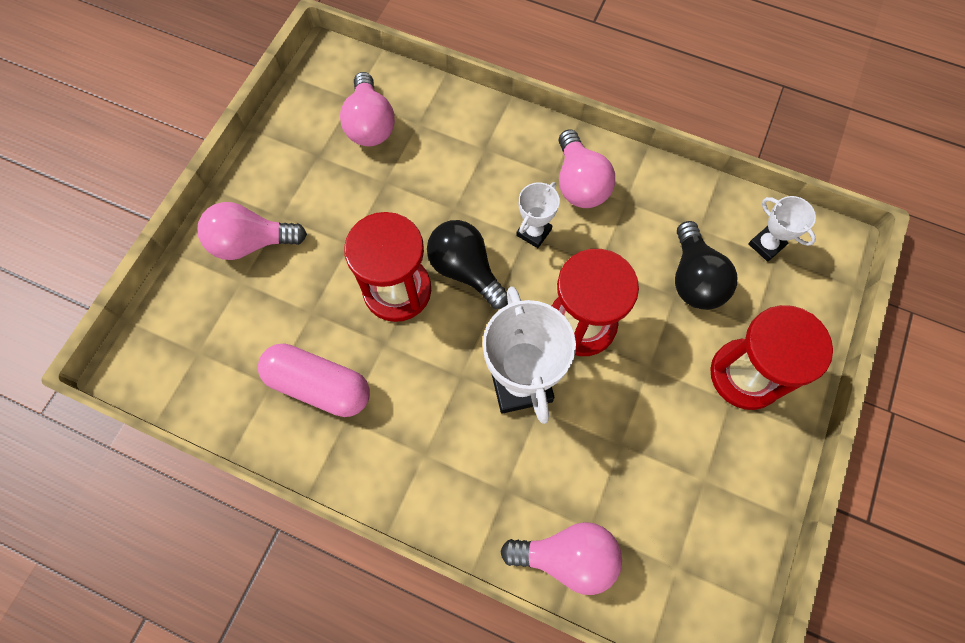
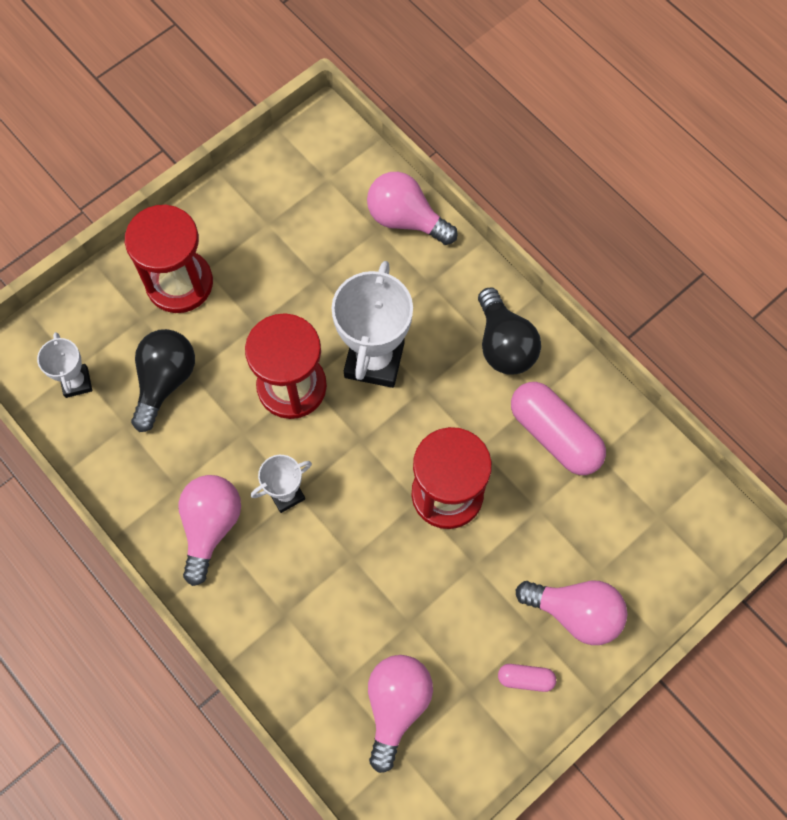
camera: 155 degrees left, 0 degrees up
(277, 180) = (525, 679): none -> pink capsule
(465, 270) = (372, 485): black light bulb -> black light bulb (504, 344)

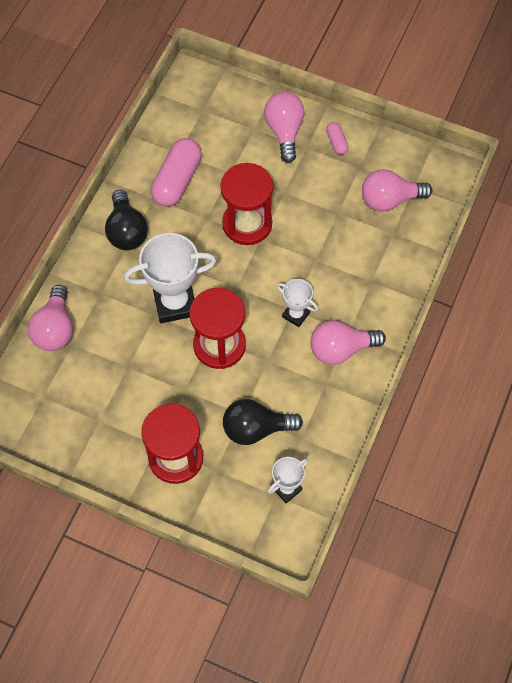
camera: 115 degrees left, 5 degrees down
(504, 344) = (126, 231): black light bulb -> black light bulb turned 120 degrees clockwise

